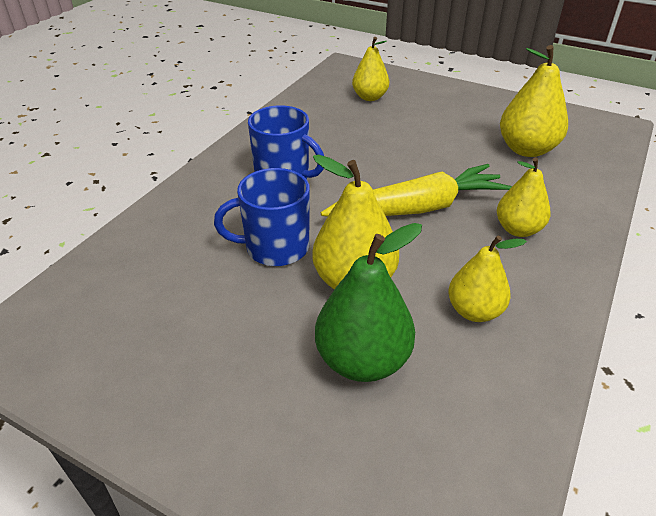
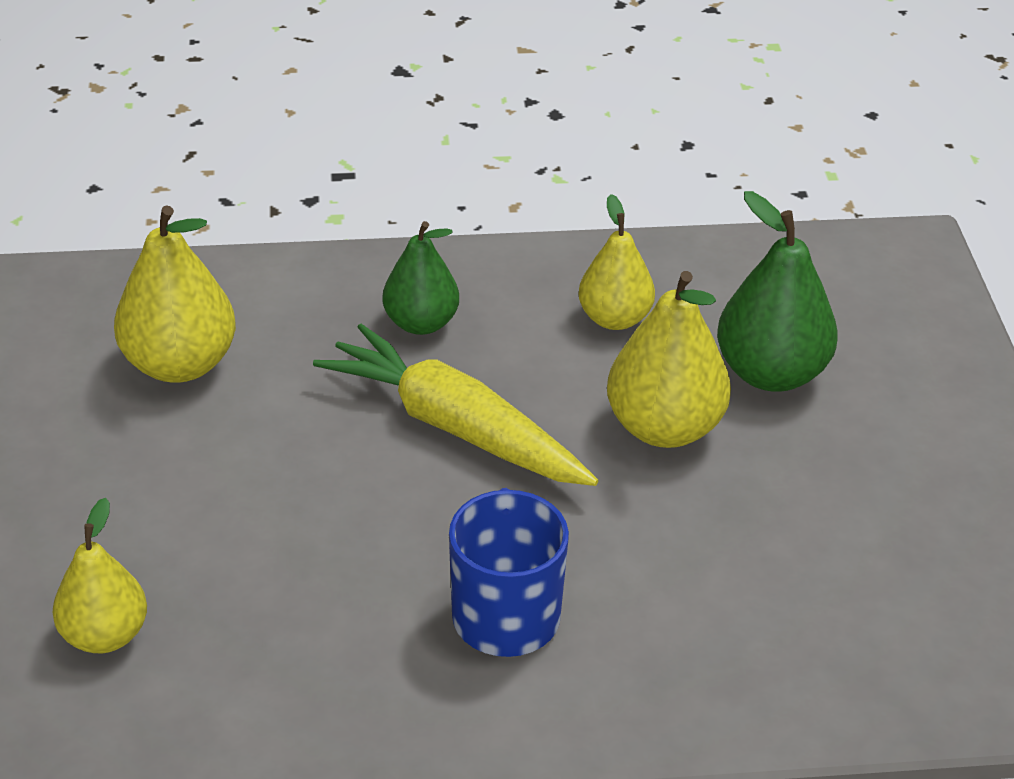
camera: 125 degrees left, 0 degrees up
(275, 247) = (679, 531): blue mug -> none
(518, 229) = (421, 323): yellow pear -> green pear

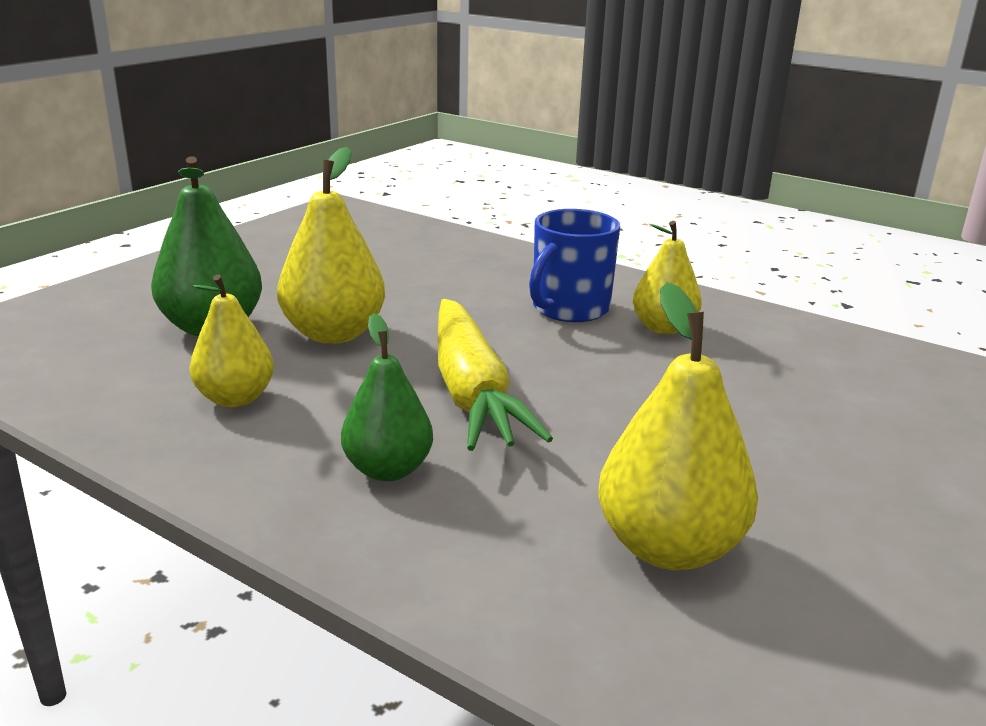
camera: 140 degrees left, 15 degrees down
(105, 635) = (857, 393): yellow pear -> yellow pear (663, 328)

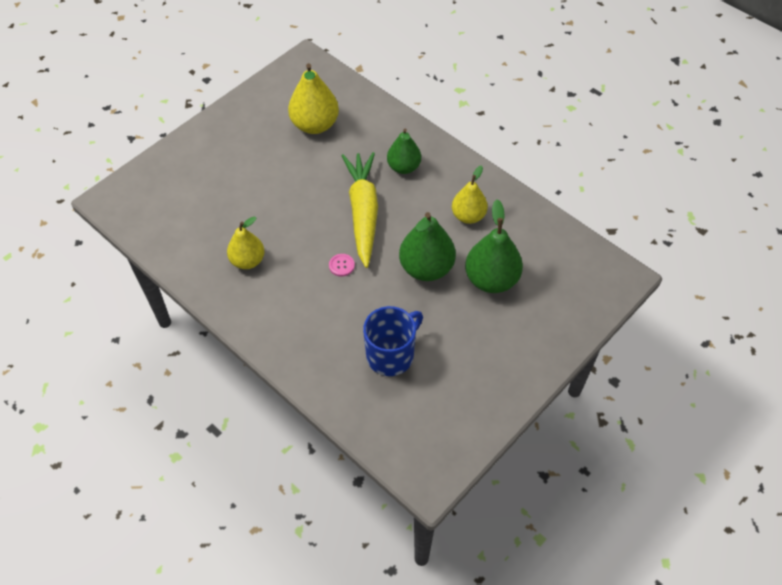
camera: 170 degrees left, 30 degrees up
(334, 334) = (426, 268): yellow pear -> green pear
(492, 330) = (341, 265): none -> pink button
(569, 309) = (292, 286): blue mug -> blue mug (391, 355)

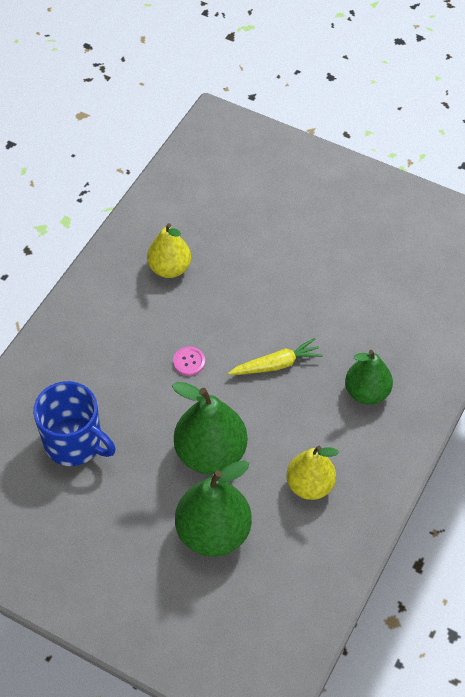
camera: 75 degrees right, 0 degrees up
(315, 125) = (401, 278): yellow pear -> none
(363, 213) = (276, 364): yellow carrot -> yellow carrot, size x0.52

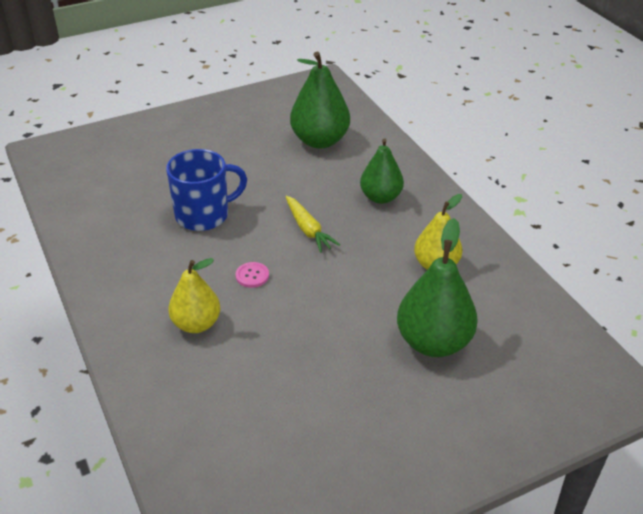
camera: 55 degrees left, 15 degrees down
(75, 443) = (258, 391): blue mug -> blue mug (204, 215)
(169, 268) = (148, 242): yellow pear -> yellow pear (196, 324)
(211, 453) = (354, 306): green pear -> green pear (320, 141)
(276, 364) = (308, 229): yellow carrot -> yellow carrot turned 135 degrees clockwise

